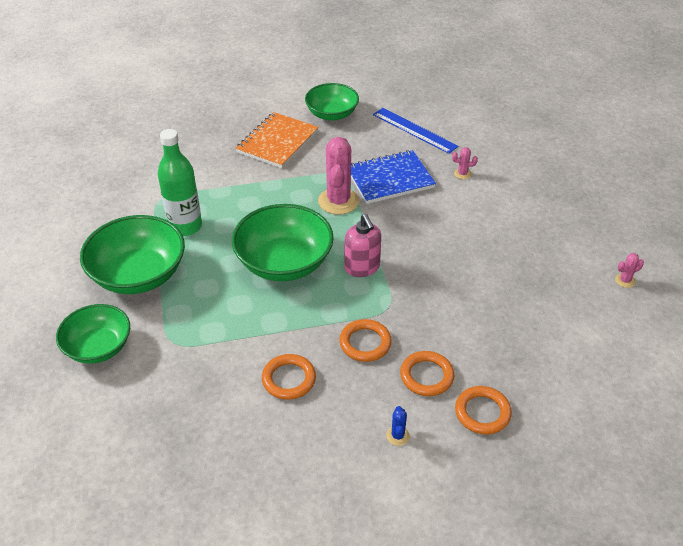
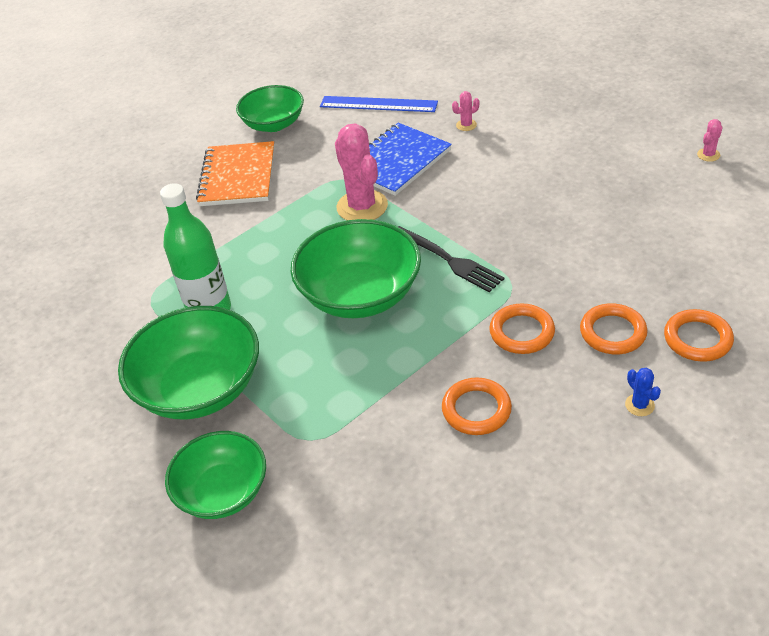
camera: 25 degrees left, 0 degrees up
(362, 267) = (449, 260): pink soap dispenser -> black fork

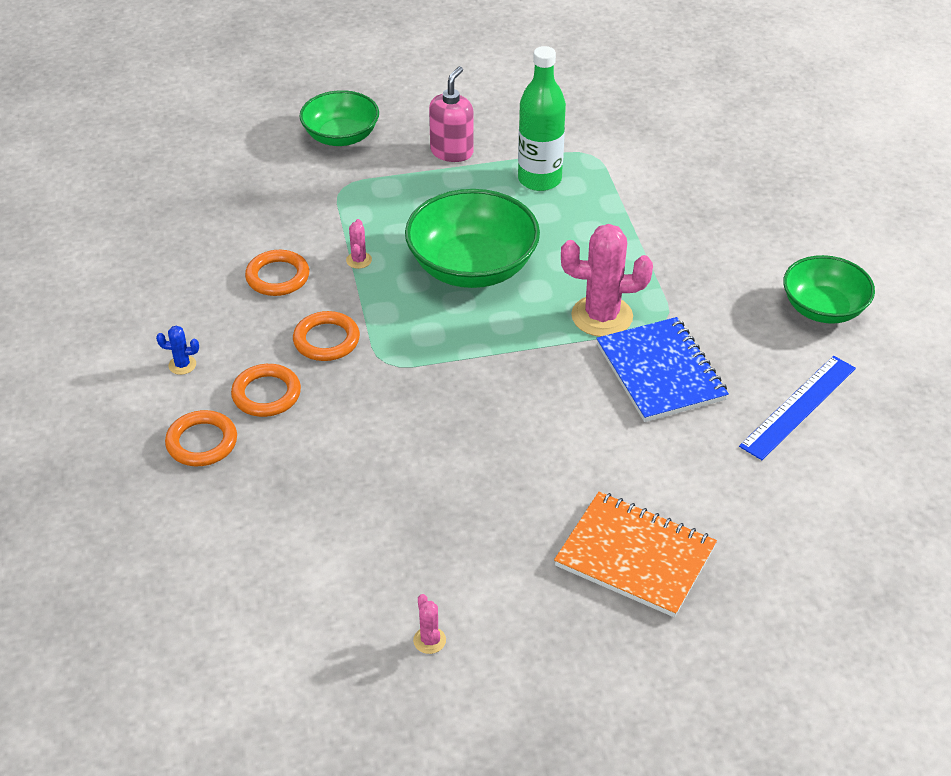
camera: 115 degrees right, 0 degrees up
(200, 388) = (452, 152): green bowl -> pink soap dispenser
(238, 176) = (735, 252): orange notebook -> orange notebook (635, 556)
(449, 260) = (462, 339): black fork -> none
(466, 125) = (685, 460): pink cactus -> pink cactus (359, 260)

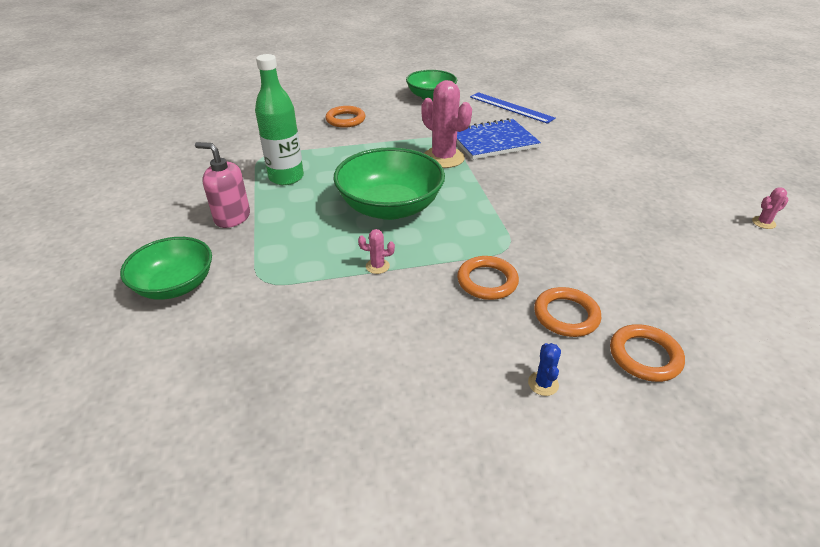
camera: 90 degrees left, 5 degrees down
(277, 277) = (400, 319): orange ring -> orange ring (345, 120)
(602, 316) = (443, 158): pink cactus -> pink cactus turned 45 degrees counterclockwise
(635, 556) = (646, 154): orange notebook -> none

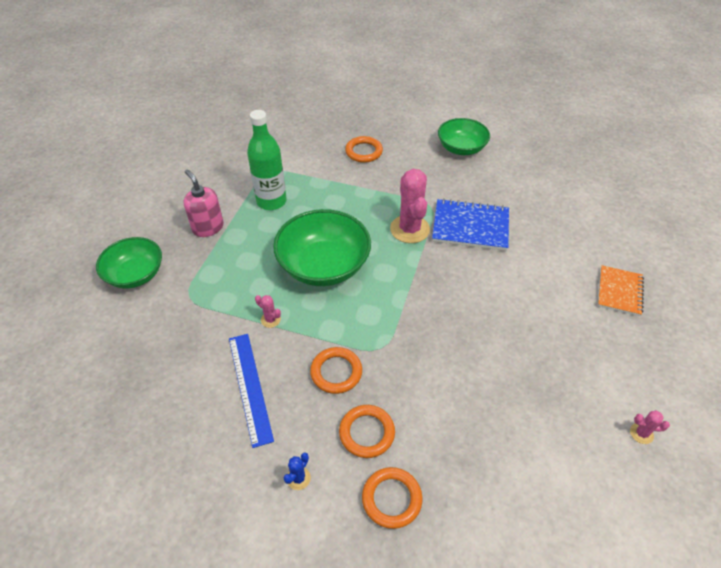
camera: 30 degrees right, 10 degrees up
(511, 107) = (526, 189): blue ruler -> blue ruler (250, 387)
(647, 146) = (619, 291): none -> orange notebook

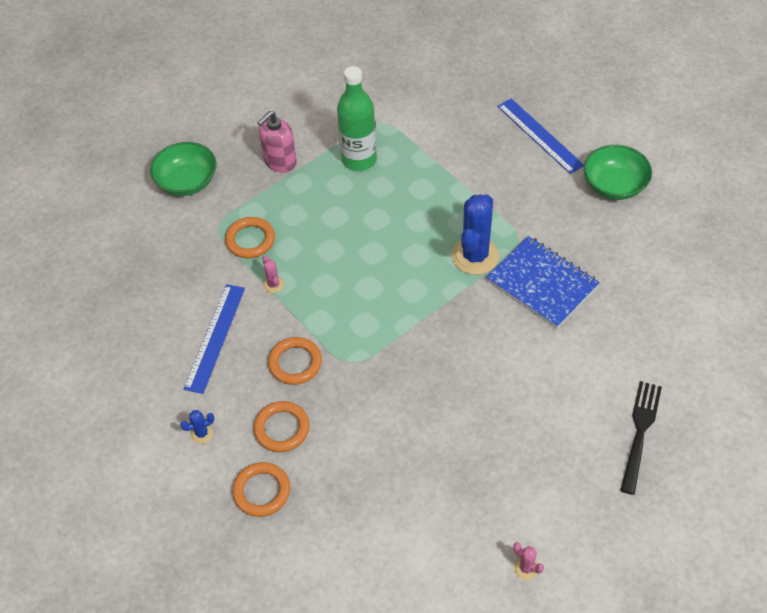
camera: 35 degrees right, 5 degrees up
(208, 227) = (280, 161): pink soap dispenser -> pink soap dispenser turned 135 degrees counterclockwise
(324, 266) = (359, 254): green bowl -> none
(364, 152) = (498, 142): orange ring -> orange ring (250, 240)
(388, 138) = (540, 135): none -> blue ruler
(410, 229) = (475, 256): pink cactus -> blue cactus
(619, 291) = (640, 432): orange notebook -> black fork

